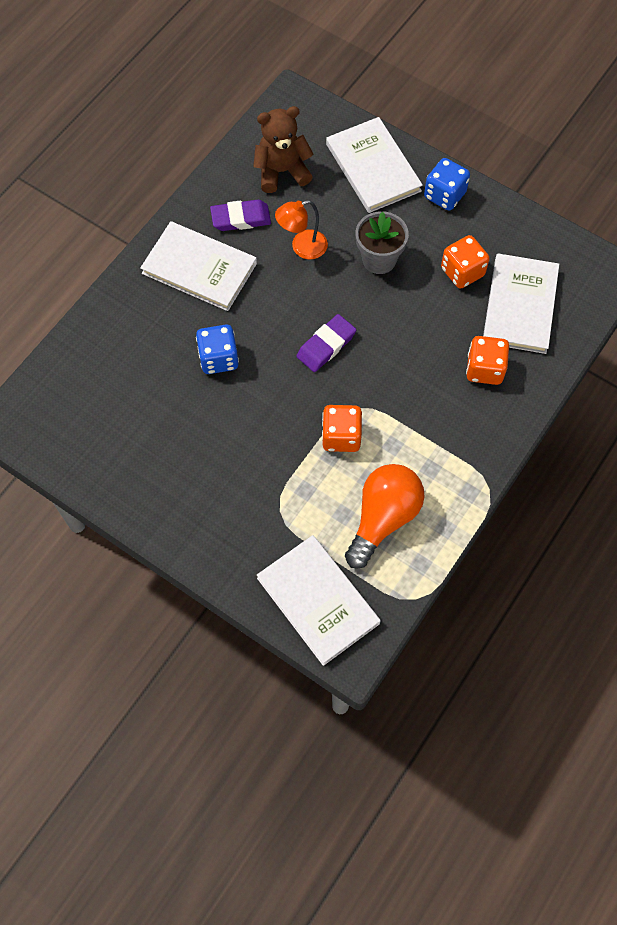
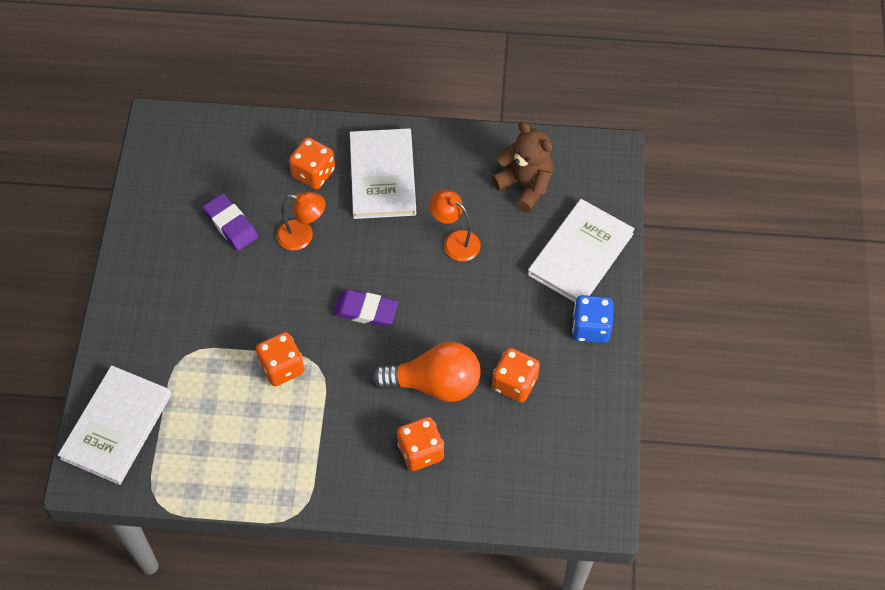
camera: 60 degrees right, 5 degrees down
(158, 319) = (313, 173): none -> orange dice
(218, 358) = (303, 236): blue dice -> orange lamp
(241, 218) = (454, 180): purple eraser -> purple eraser (231, 224)
(379, 259) = (483, 308): grey flower pot -> none
(383, 518) = (221, 439): orange light bulb -> orange light bulb (435, 383)
(520, 305) = (509, 450): white book -> none

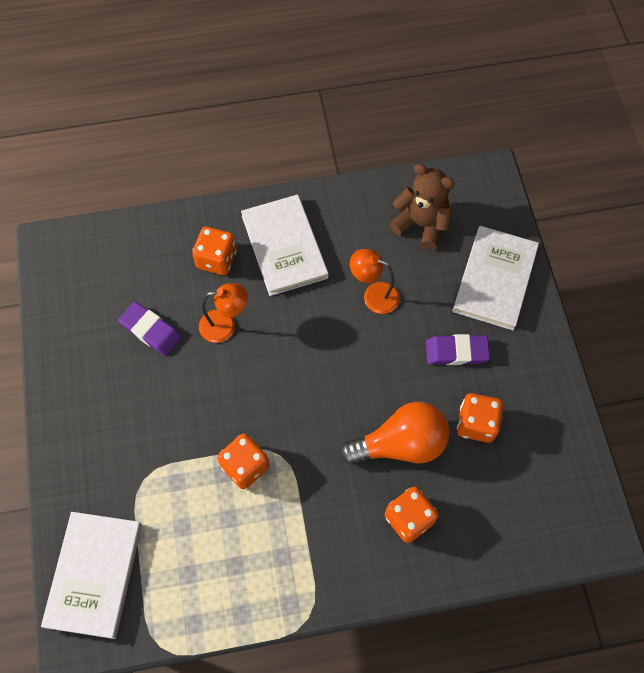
camera: 15 degrees left, 5 degrees up
(365, 310) = (310, 386): purple eraser -> purple eraser (456, 352)
(591, 328) = (529, 349): blue dice -> none

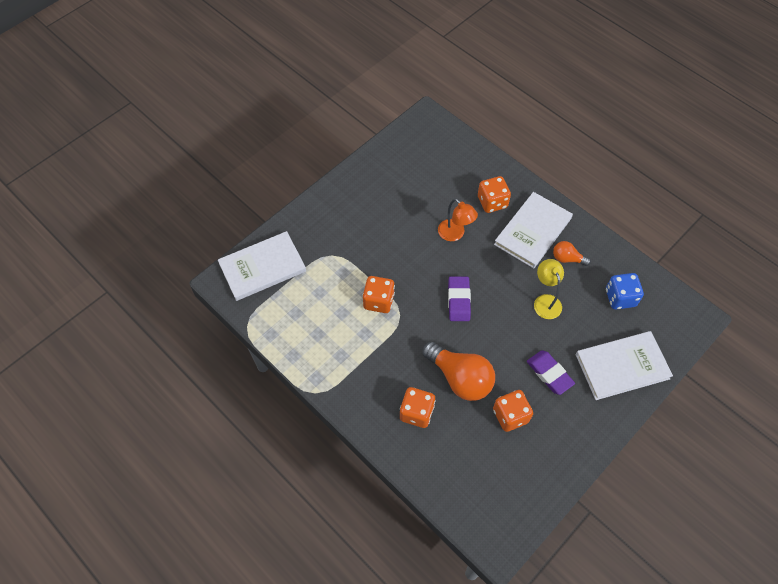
camera: 55 degrees right, 5 degrees down
(151, 331) = (419, 199): purple eraser -> purple eraser (459, 300)
(341, 238) = (567, 258): none -> orange light bulb
(374, 295) = (545, 301): orange lamp -> yellow lamp
(421, 224) = (620, 298): brown teddy bear -> blue dice

